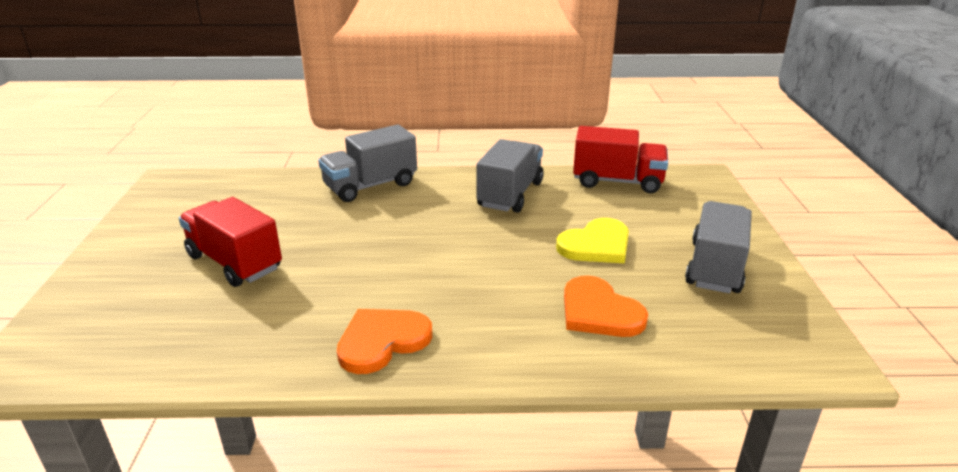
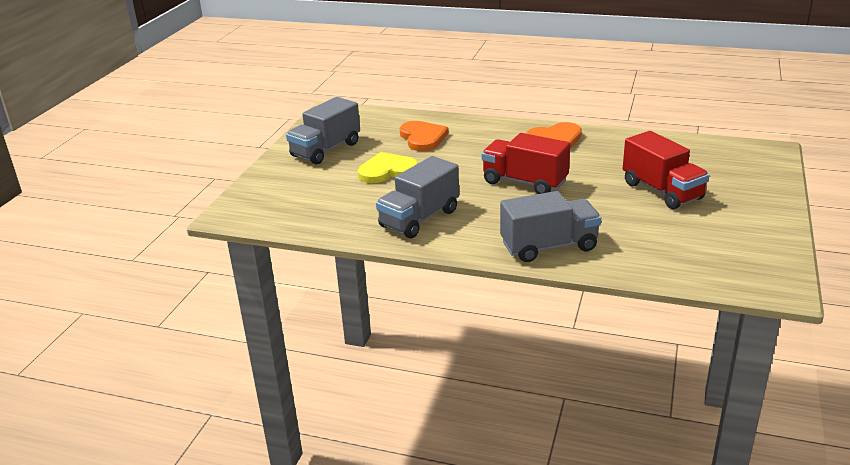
camera: 160 degrees left, 0 degrees up
(617, 182) = (312, 218): red truck -> red truck (524, 182)

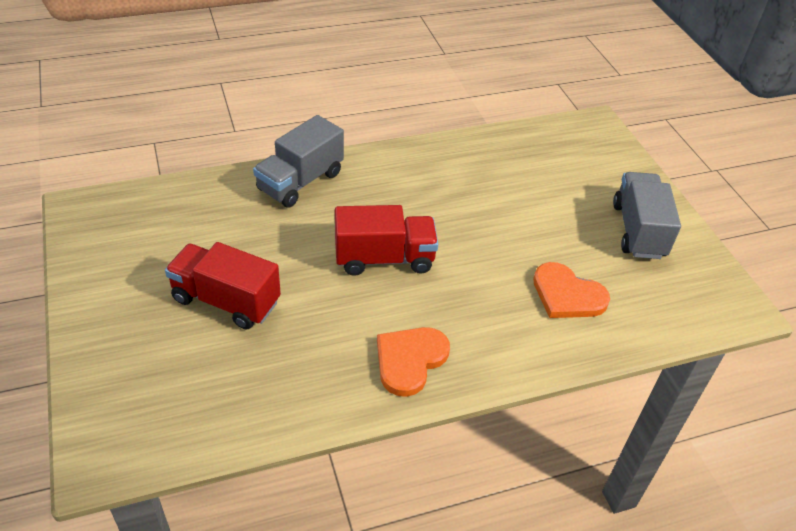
camera: 140 degrees right, 15 degrees up
(387, 171) = (537, 223): yellow heart -> none
(419, 218) = (438, 173): grey truck -> none

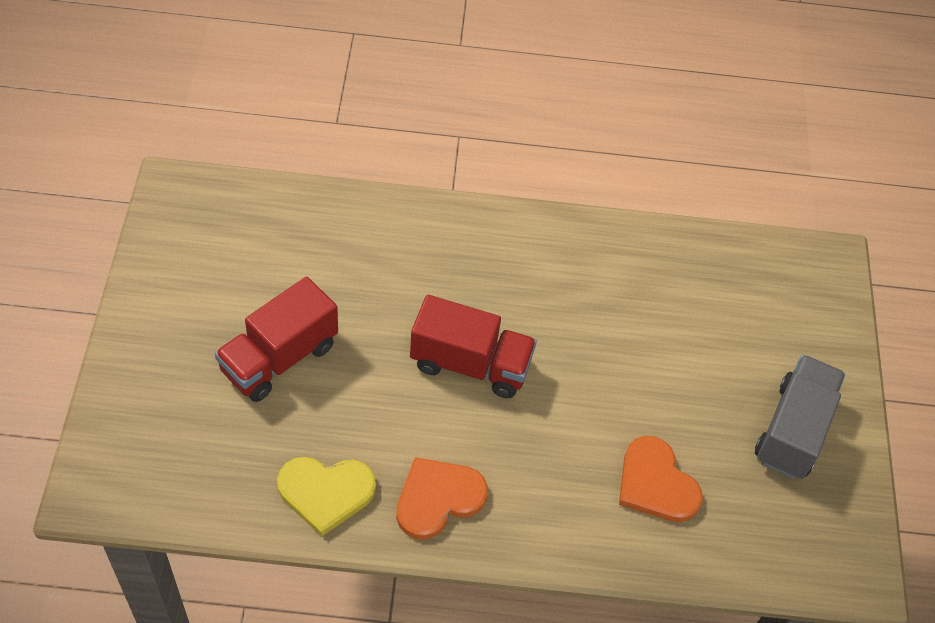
camera: 20 degrees right, 10 degrees up
(226, 301) = (279, 358): red truck -> red truck turned 90 degrees counterclockwise
(300, 181) = (423, 230): grey truck -> none
(315, 387) = (326, 492): none -> yellow heart

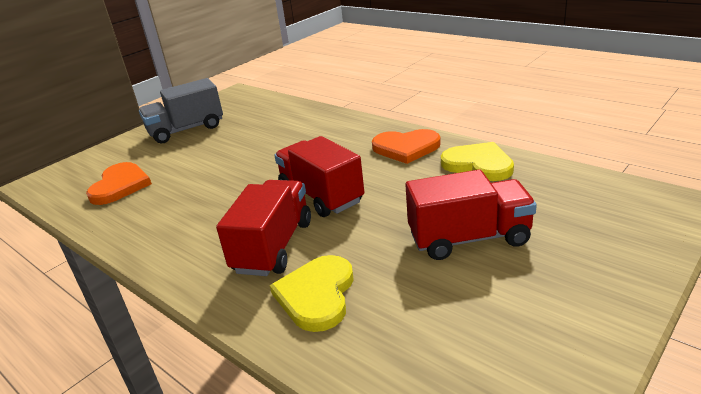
camera: 135 degrees left, 25 degrees down
(371, 246) = (317, 295): none -> yellow heart
(454, 278) = (273, 246): none -> red truck
(656, 483) = (279, 129): orange heart -> orange heart (120, 185)

